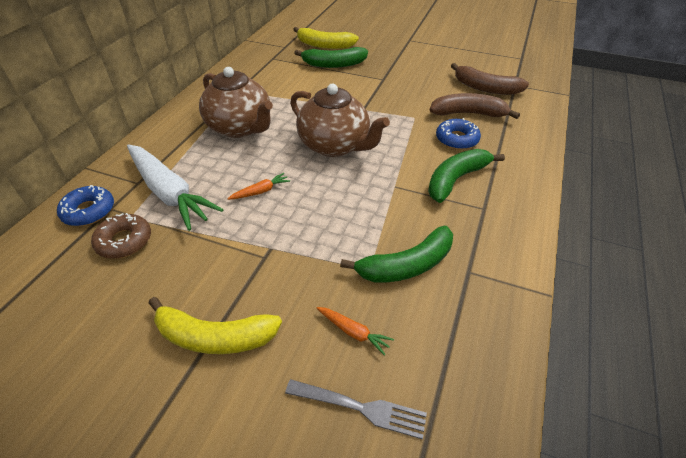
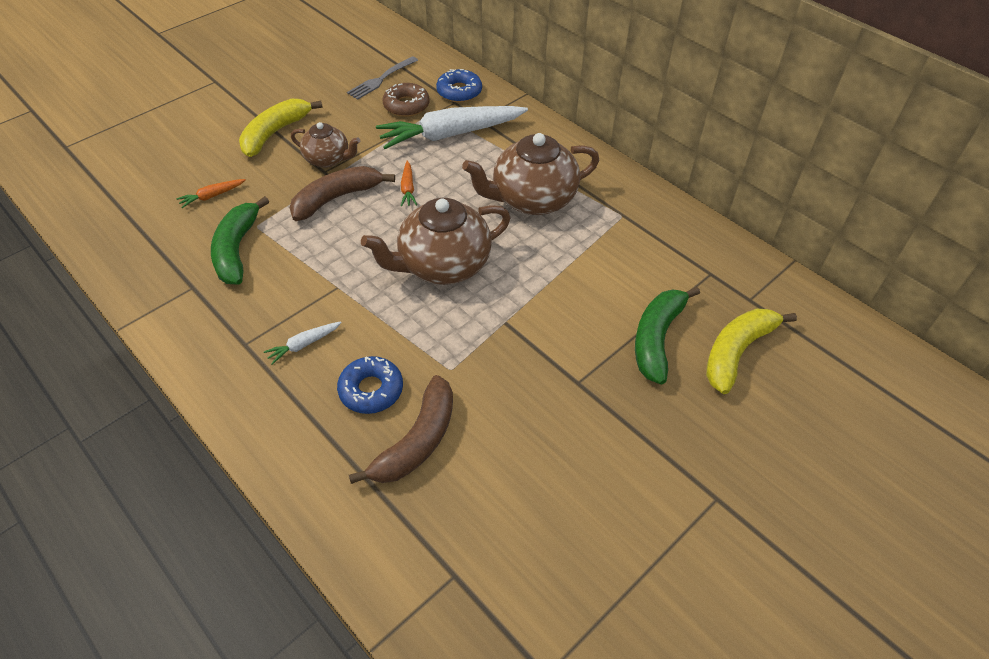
camera: 115 degrees right, 5 degrees up
(244, 263) = (328, 159): none -> brown teapot
(360, 408) = (161, 181): grey fork -> grey fork (381, 79)
(456, 179) = (303, 345): green banana -> white carrot
(485, 88) = (471, 515): brown banana -> brown banana (336, 198)

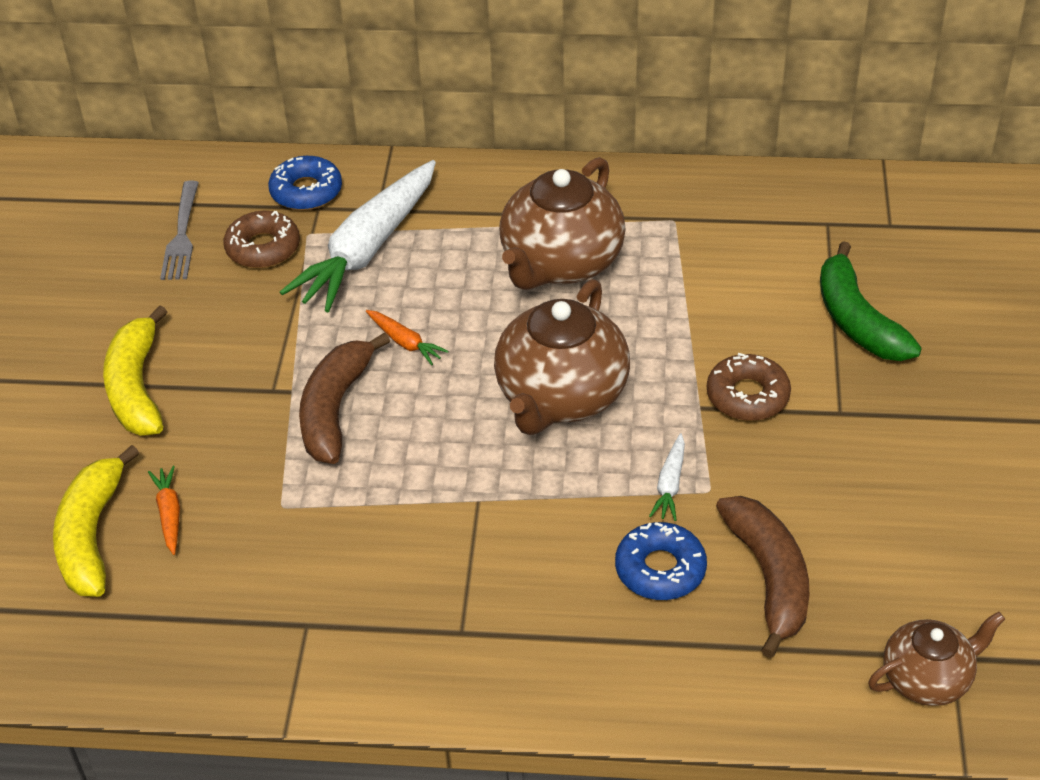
camera: 40 degrees left, 5 degrees down
(212, 196) = (169, 514): orange carrot -> orange carrot turned 150 degrees clockwise
(237, 250) = (298, 547): green banana -> none
(303, 345) = (527, 583): white carrot -> white carrot (670, 484)
(328, 159) = (257, 373): brown teapot -> brown teapot (927, 678)
(538, 335) = (747, 396): none -> brown donut
(736, 352) = (937, 283): yellow banana -> yellow banana (91, 535)

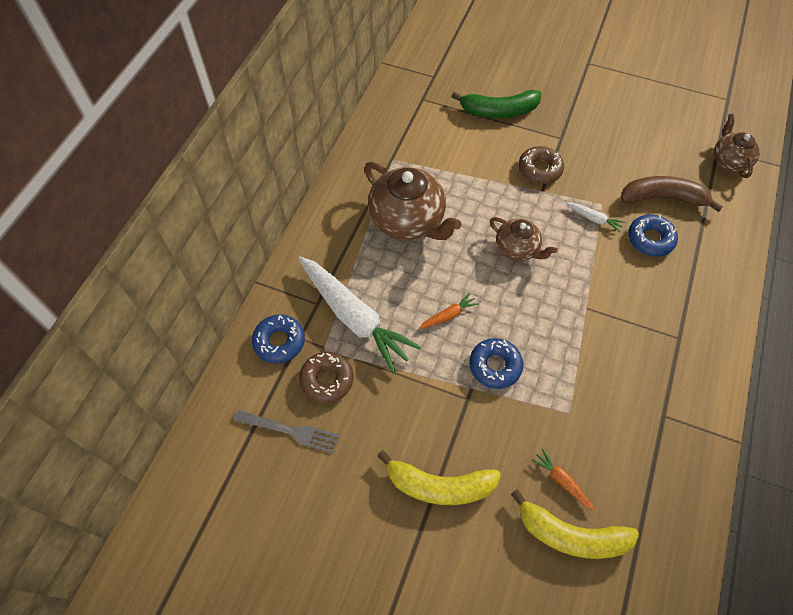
camera: 75 degrees left, 15 degrees up
(169, 514) = (562, 481): orange carrot -> orange carrot turned 45 degrees clockwise
(335, 409) = (495, 366): brown banana -> blue donut
(561, 397) = (517, 249): brown teapot -> brown teapot, size x0.58

